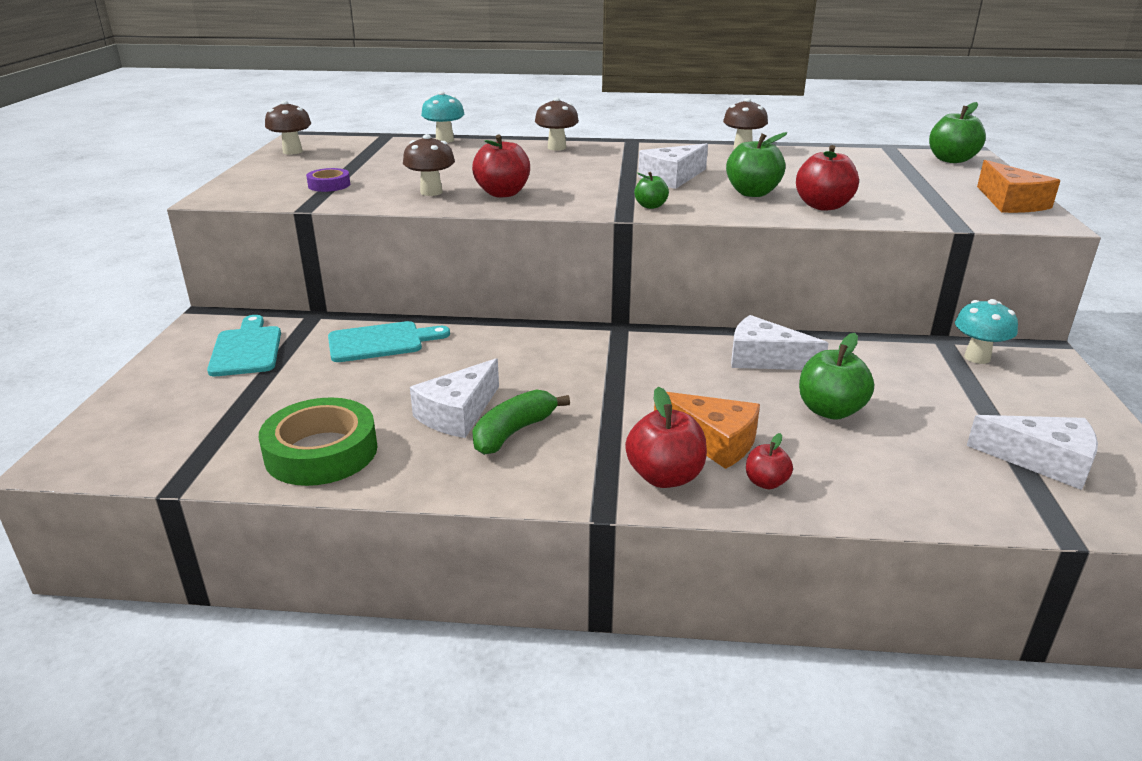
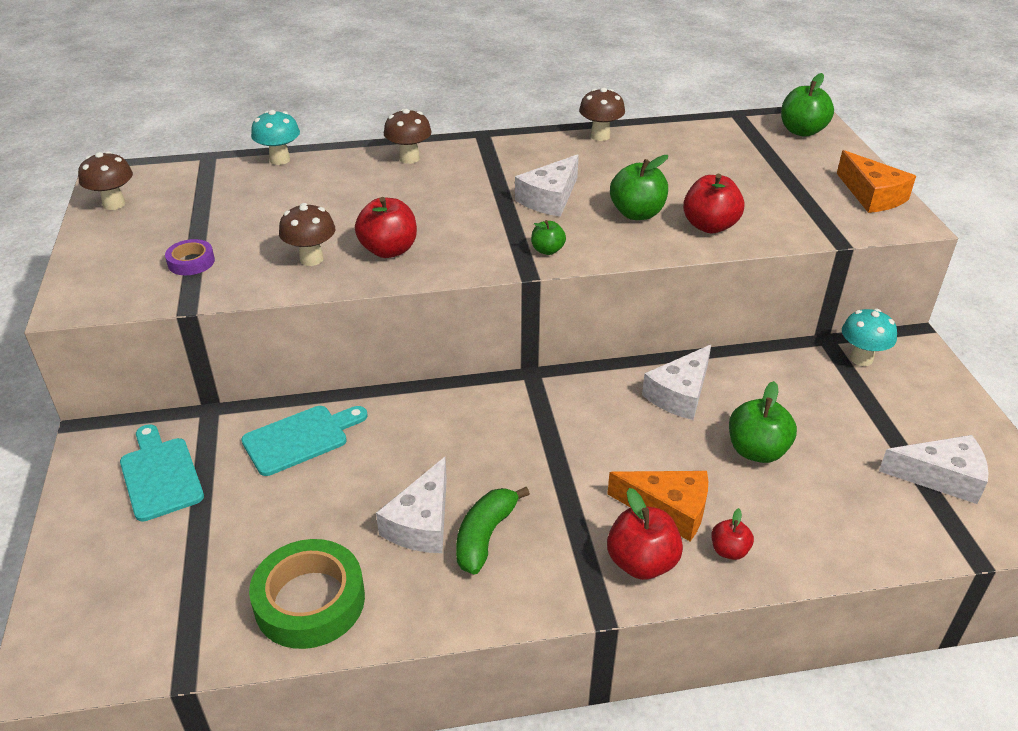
camera: 15 degrees left, 10 degrees up
(764, 359) = (680, 394): white cheese -> white cheese turned 60 degrees counterclockwise

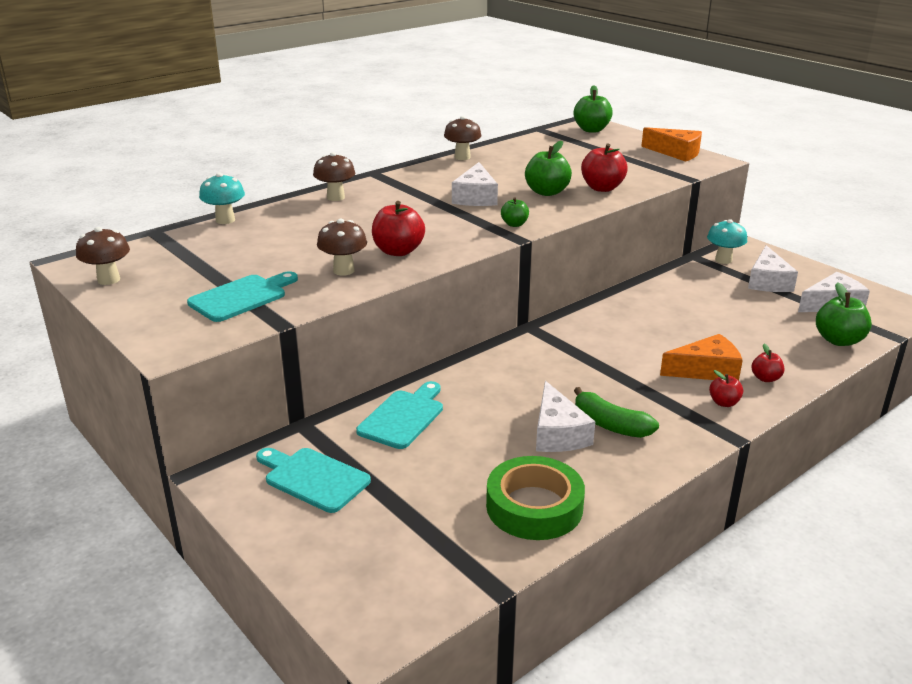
camera: 30 degrees left, 10 degrees down
(191, 262) = (241, 297): purple tape -> turquoise cutting board
(485, 536) = (610, 425): green banana -> green banana turned 45 degrees counterclockwise
(641, 563) = (724, 403): red apple -> red apple, size x0.57
(680, 394) = (640, 309): white cheese -> white cheese (768, 281)
(756, 451) = (720, 324): green apple -> green apple (838, 340)

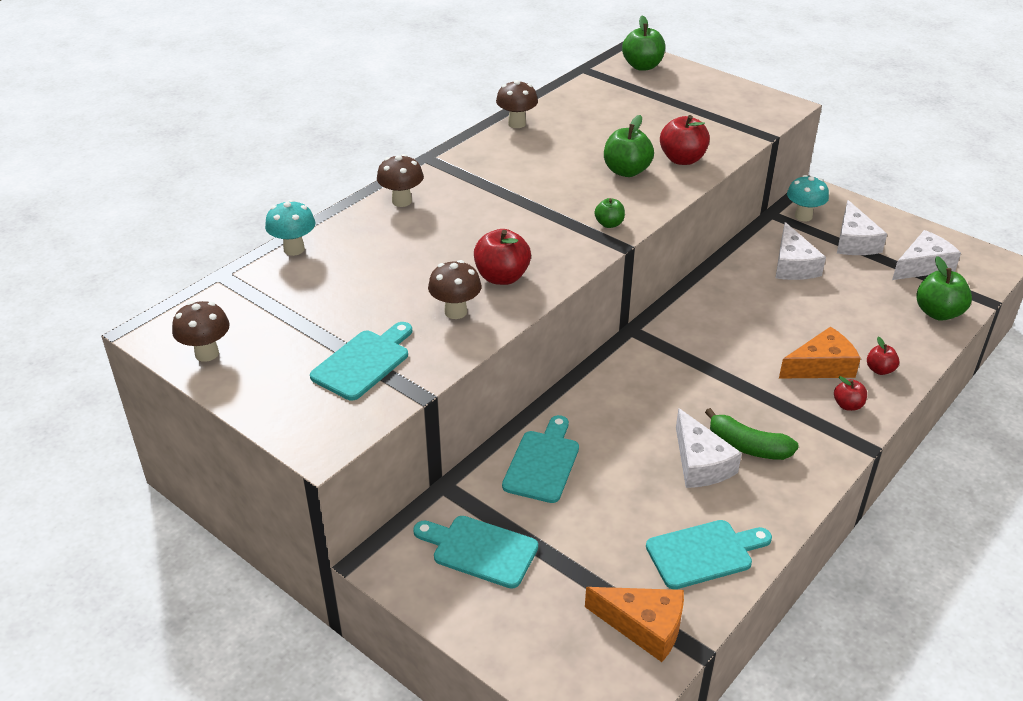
camera: 10 degrees left, 10 degrees up
(476, 197) = (554, 186): white cheese -> white cheese (793, 265)
(534, 506) = (704, 553): green tape -> turquoise cutting board
(676, 153) = (743, 96): orange cheese -> orange cheese (644, 626)

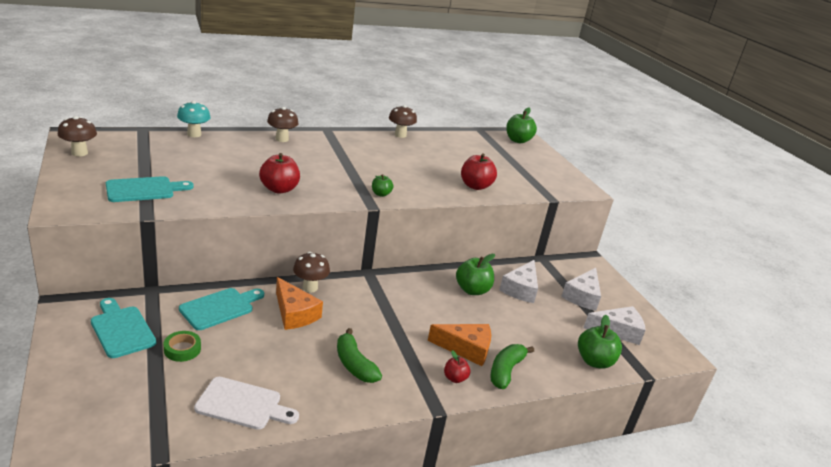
camera: 25 degrees right, 10 degrees down
(455, 312) = (228, 192): brown mushroom -> brown mushroom (310, 287)
(571, 533) = (182, 349): none -> green tape
(626, 171) = (431, 177): green apple -> green apple (472, 290)
(644, 626) = (149, 421): orange cheese -> orange cheese (294, 313)
(700, 463) = (311, 357): white cheese -> none
(704, 553) = (243, 404): turquoise cutting board -> white cutting board
(803, 216) = (563, 268): turquoise mushroom -> none
(880, 370) = (506, 371): red apple -> green banana

